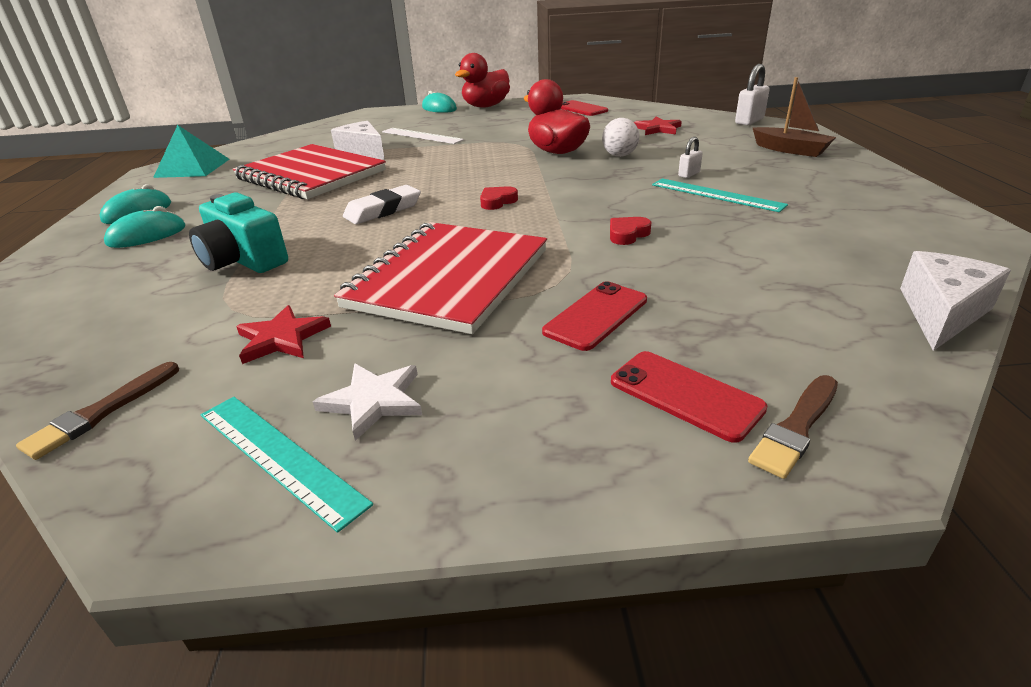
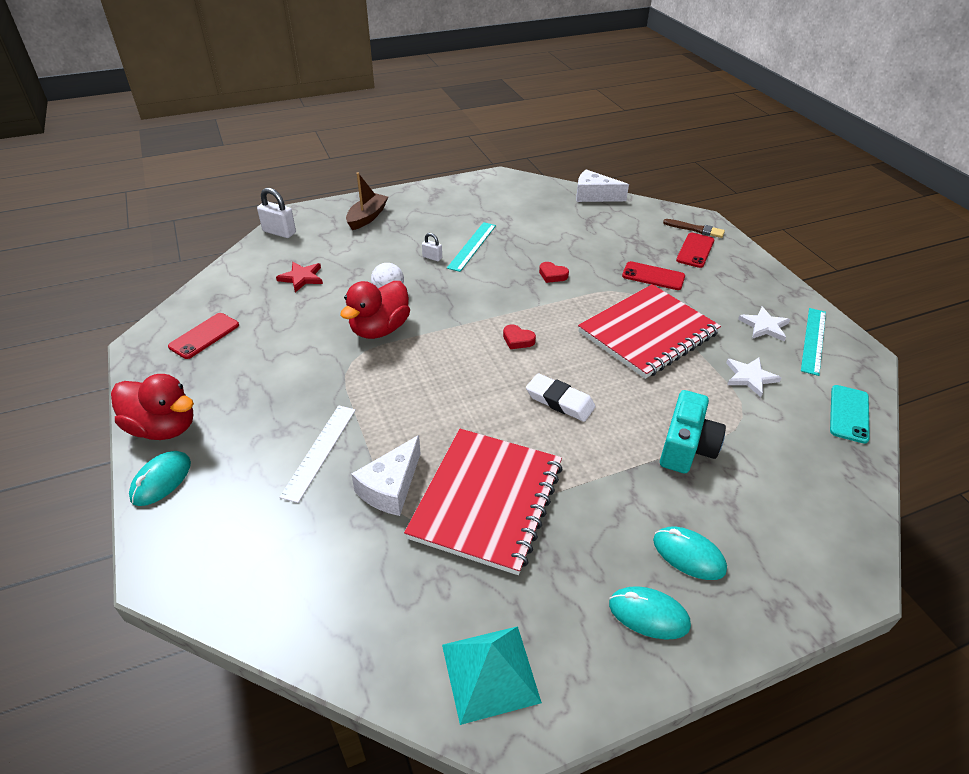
camera: 110 degrees left, 10 degrees up
(101, 412) = (849, 414): brown brush -> turquoise phone
(282, 338) = (750, 377): red star -> white star
(449, 278) = (648, 333): red notebook -> red notebook turned 45 degrees counterclockwise

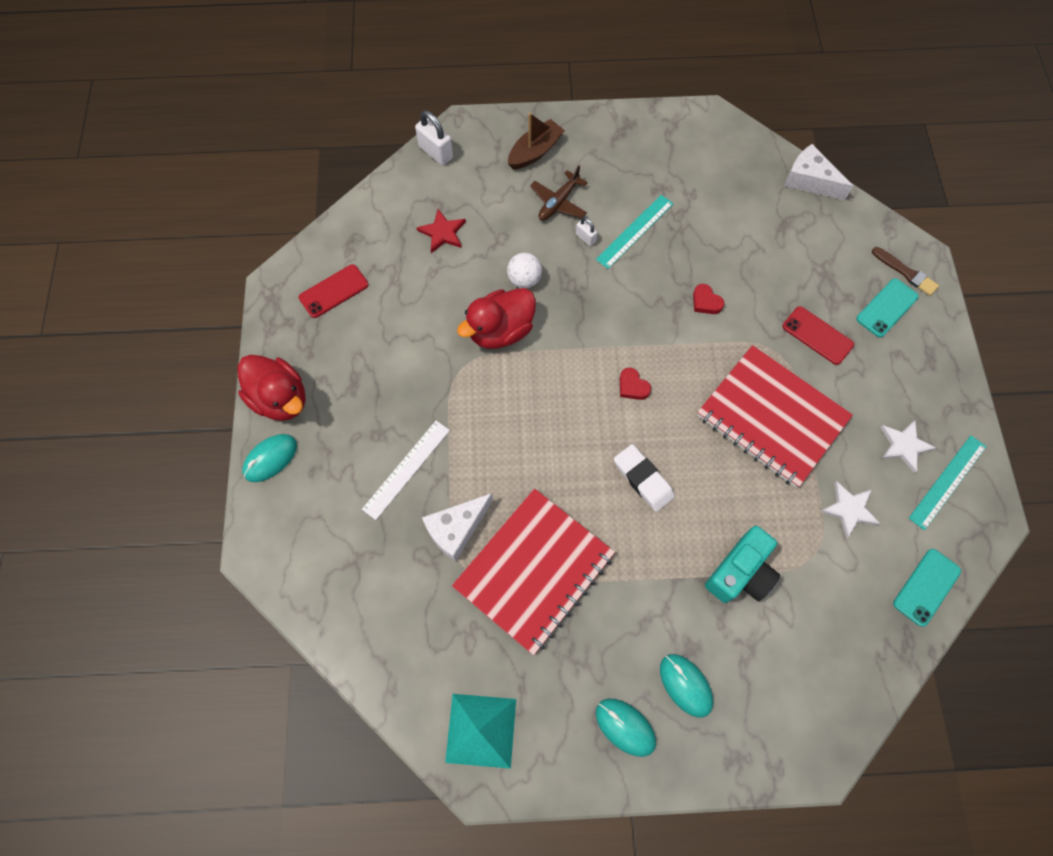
camera: 20 degrees right, 25 degrees up
(399, 242) = (558, 202): none -> brown plane
(648, 333) = (771, 417): red notebook -> red notebook turned 60 degrees clockwise
(695, 250) = (887, 308): red phone -> turquoise phone

